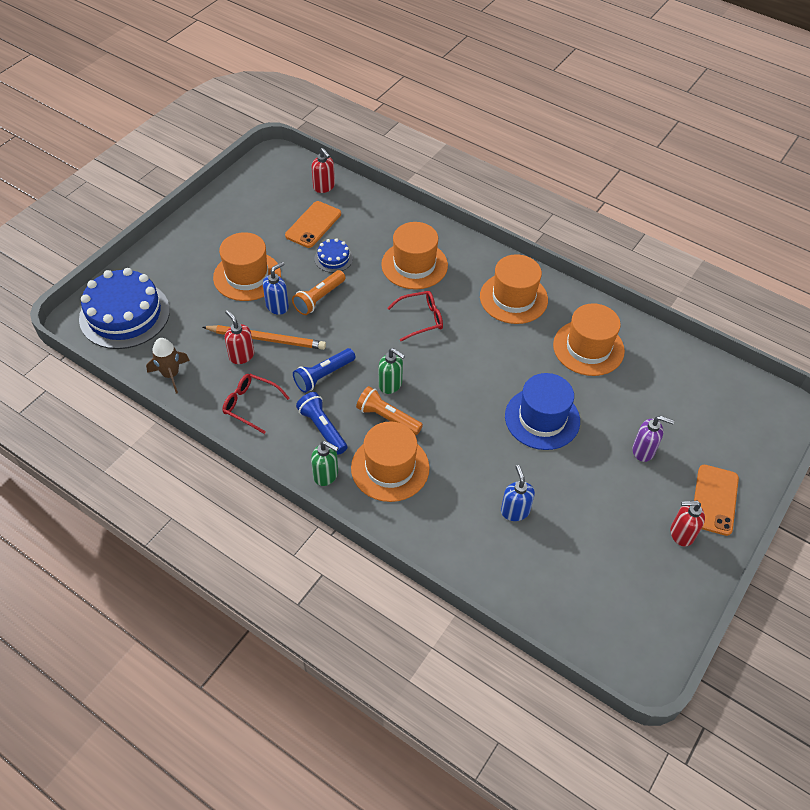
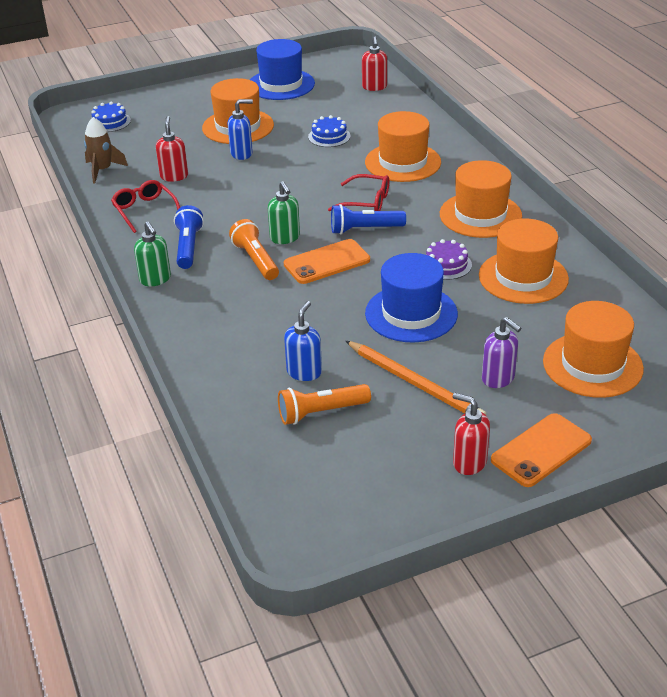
camera: 35 degrees right, 15 degrees down
(124, 314) = (110, 122): blue cake -> blue cake, size x0.46
(242, 212) = (281, 84): none -> blue hat
(266, 339) = (207, 172): orange pencil -> orange pencil (414, 383)
(313, 225) = (335, 109): orange phone -> orange phone (327, 262)
(319, 298) = (285, 159): orange flashlight -> orange flashlight (321, 412)
(323, 376) = (230, 212): blue flashlight -> blue flashlight (364, 229)
(390, 468) = (218, 295): orange hat -> orange hat (592, 365)
(528, 359) = (446, 264): none -> purple cake

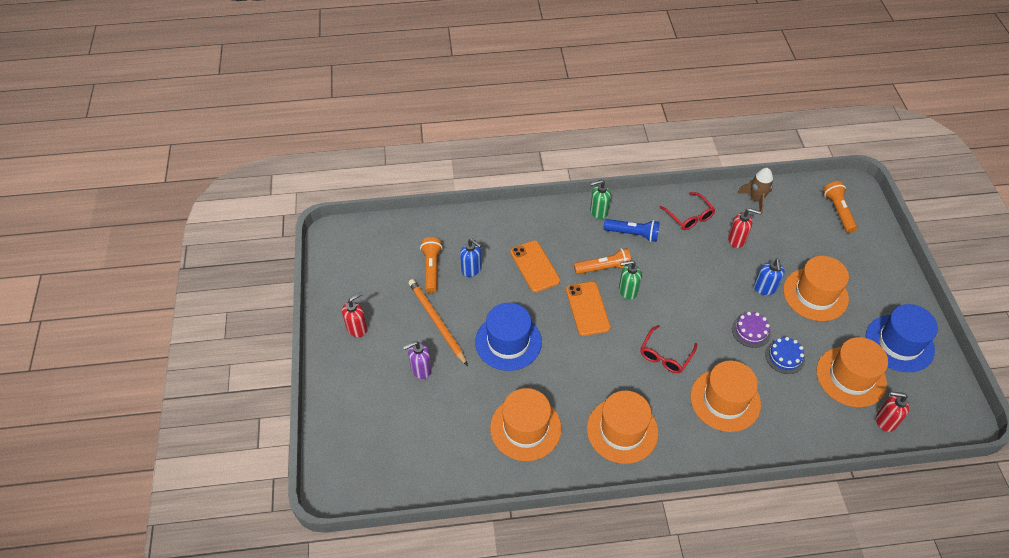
camera: 105 degrees right, 15 degrees up
(110, 122) = (838, 211): blue cake -> orange flashlight
(145, 210) = (689, 216): red glasses -> red glasses turned 75 degrees clockwise
(364, 229) = (624, 343): blue flashlight -> none
(414, 383) = (437, 322): orange pencil -> orange pencil turned 90 degrees clockwise
(446, 264) = (559, 382): purple cake -> purple cake (751, 331)
(541, 450) = (348, 368): orange phone -> orange phone (534, 266)
(592, 365) = (410, 431): orange hat -> orange hat (851, 377)

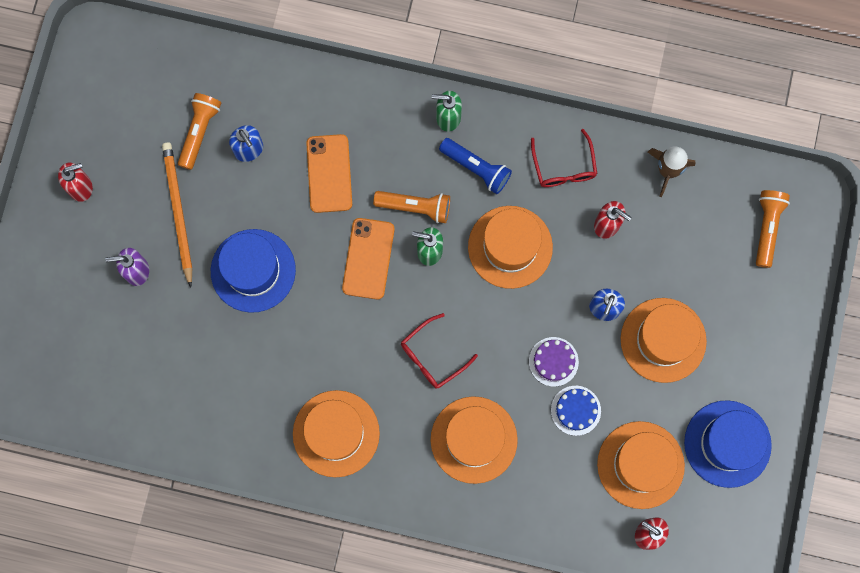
camera: 20 degrees right, 25 degrees up
(525, 428) = (228, 390): orange hat -> orange hat (510, 247)

